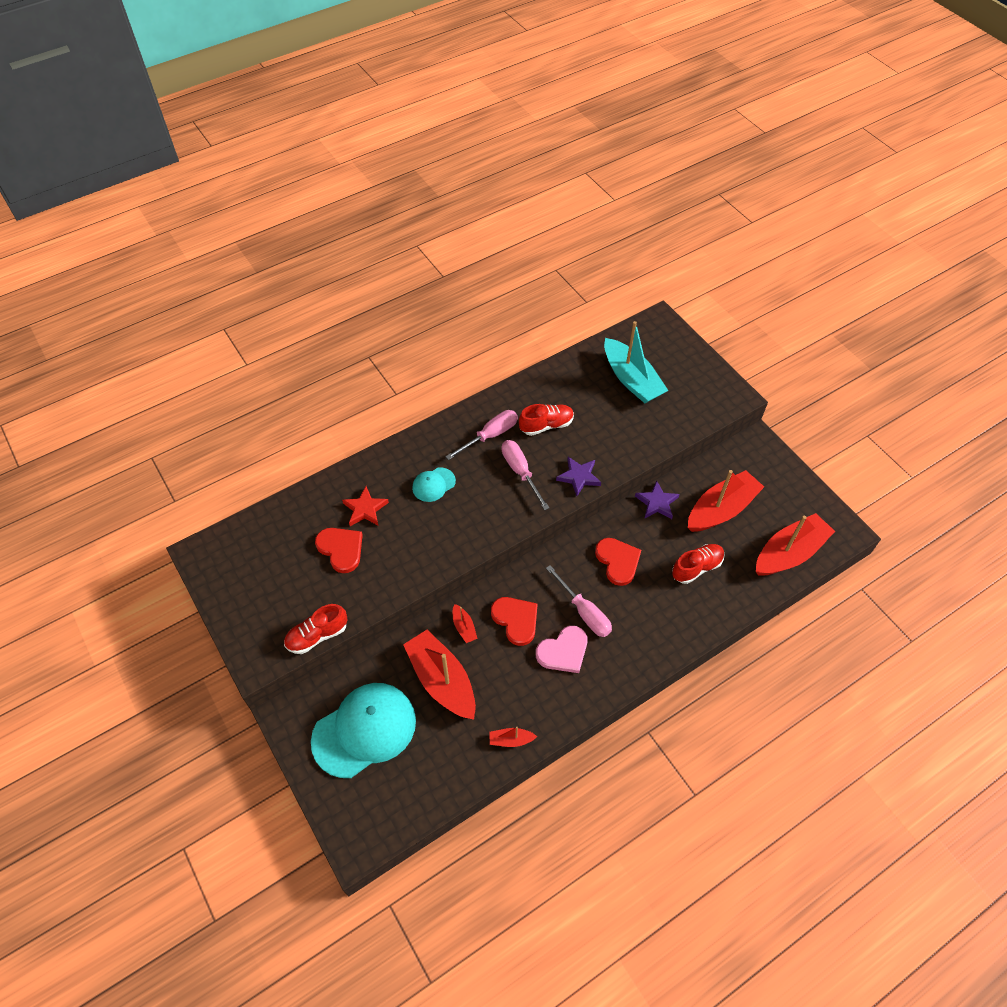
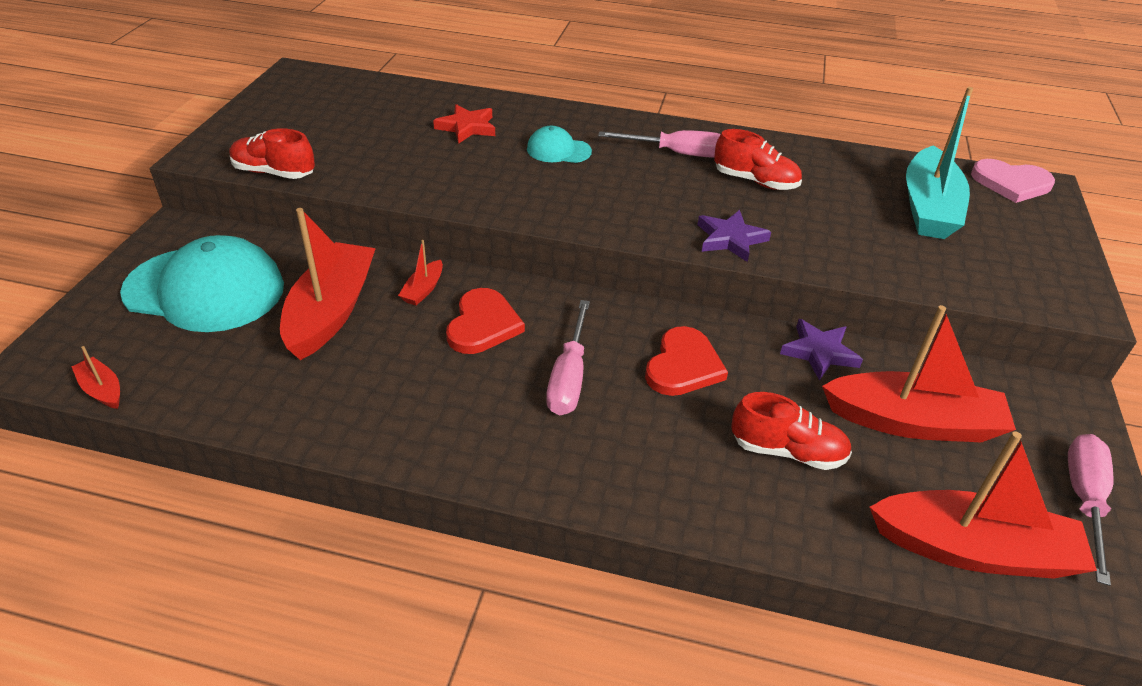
camera: 45 degrees right, 15 degrees down
(341, 549) = (399, 137): red heart -> none
(511, 740) = (303, 416): red boat -> red boat (102, 390)
(520, 472) = (666, 195): pink screwdriver -> pink screwdriver (1083, 500)
(563, 651) = (488, 391): pink heart -> pink heart (1011, 183)

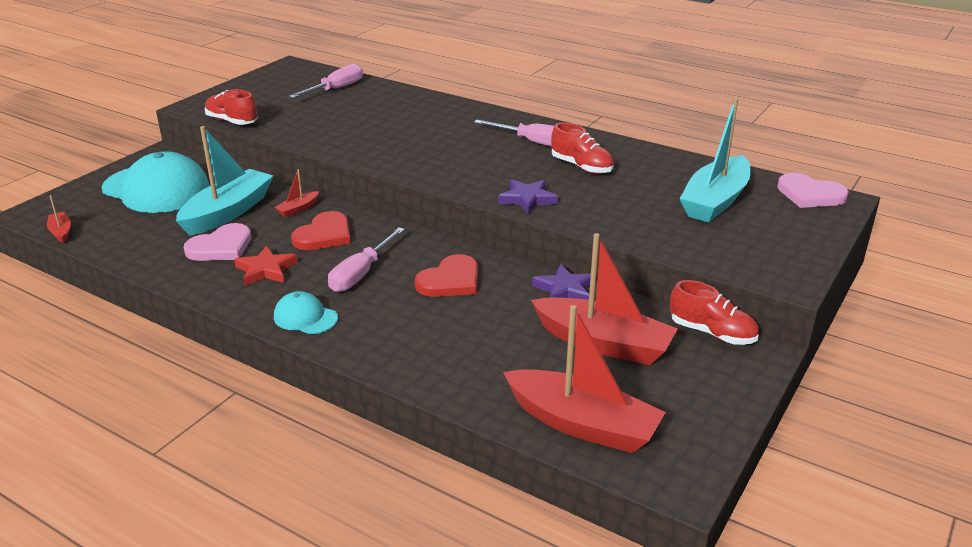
camera: 20 degrees right, 10 degrees down
(331, 311) = (228, 212): red boat -> turquoise boat
(357, 370) = (221, 247): none -> pink heart
(467, 127) = (386, 109): red star -> red star (266, 270)
(558, 150) = (442, 130): turquoise cap -> turquoise cap (305, 317)
(787, 451) = (487, 342): red shoe -> red shoe (712, 333)
(1083, 500) = (705, 414): pink screwdriver -> pink screwdriver (336, 89)

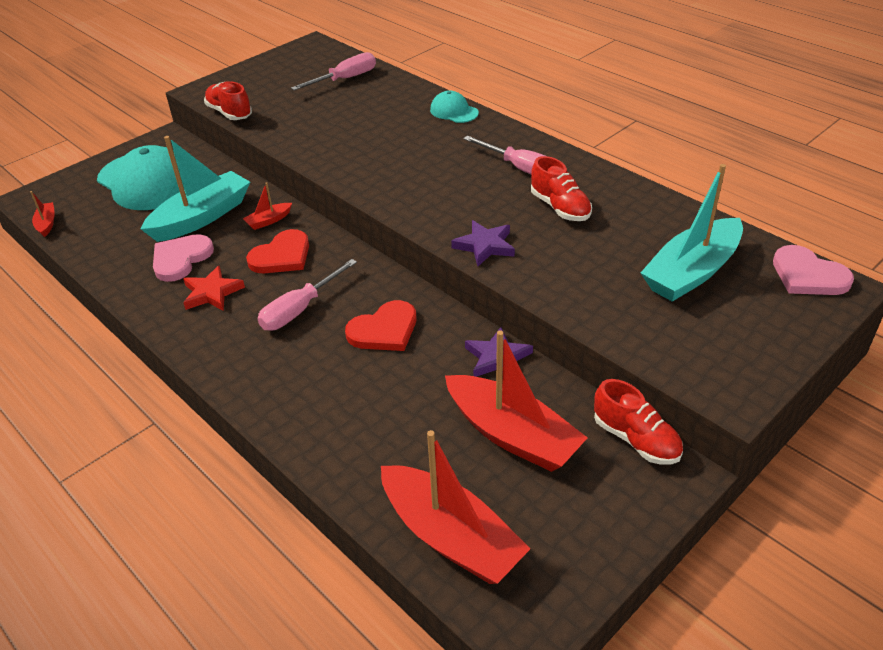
camera: 15 degrees right, 10 degrees up
(221, 247) = (181, 259): pink heart -> pink heart turned 150 degrees clockwise
(305, 317) = (228, 356): turquoise cap -> turquoise cap (454, 111)

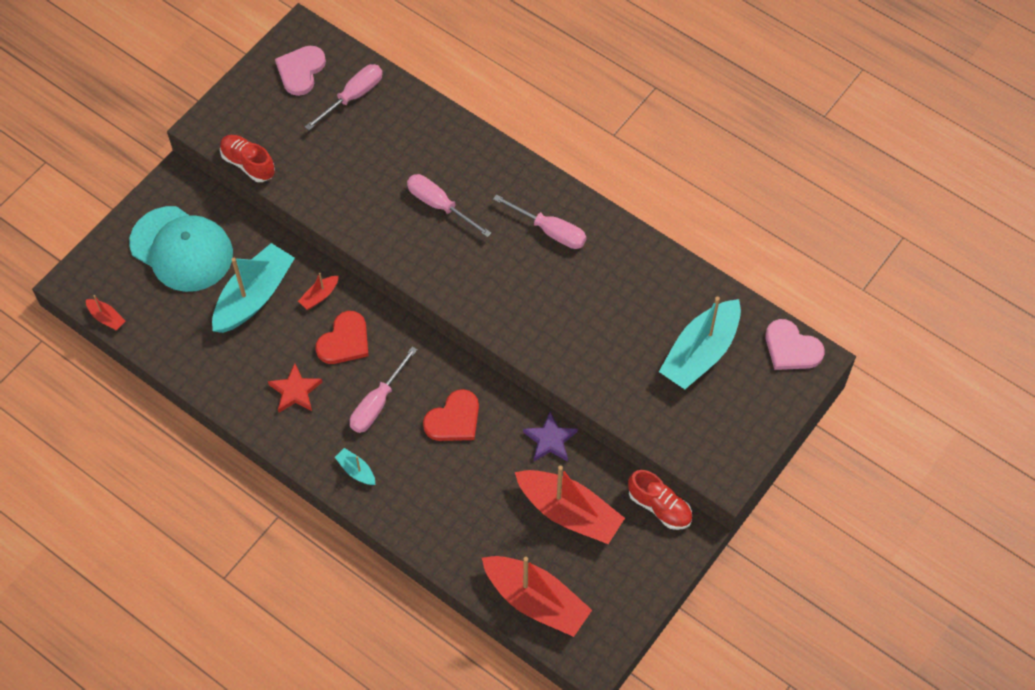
camera: 10 degrees left, 20 degrees up
(47, 224) = (106, 318): red boat -> red boat turned 150 degrees clockwise
(181, 259) = (253, 353): pink heart -> pink heart (300, 71)
(253, 369) = (356, 470): none -> turquoise boat
(408, 146) = (439, 205): none -> pink screwdriver
(454, 111) = (475, 146): turquoise cap -> none
(485, 246) = (529, 336): purple star -> none
(560, 208) = (589, 282): red shoe -> none

